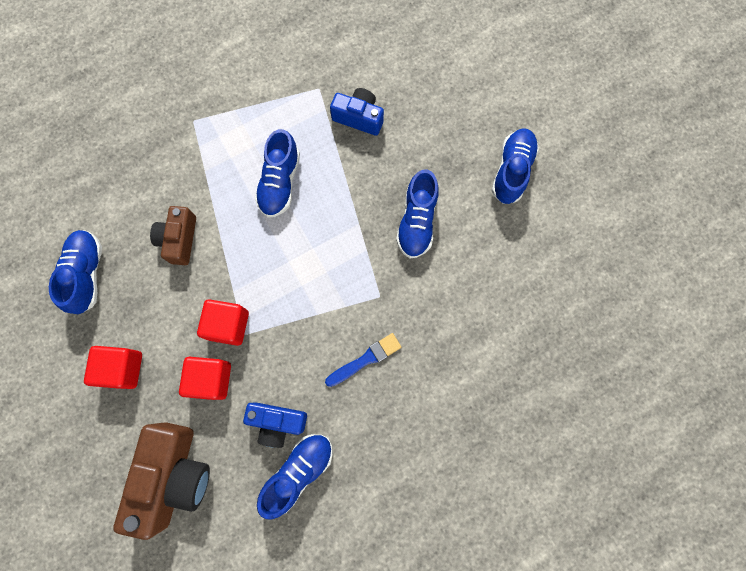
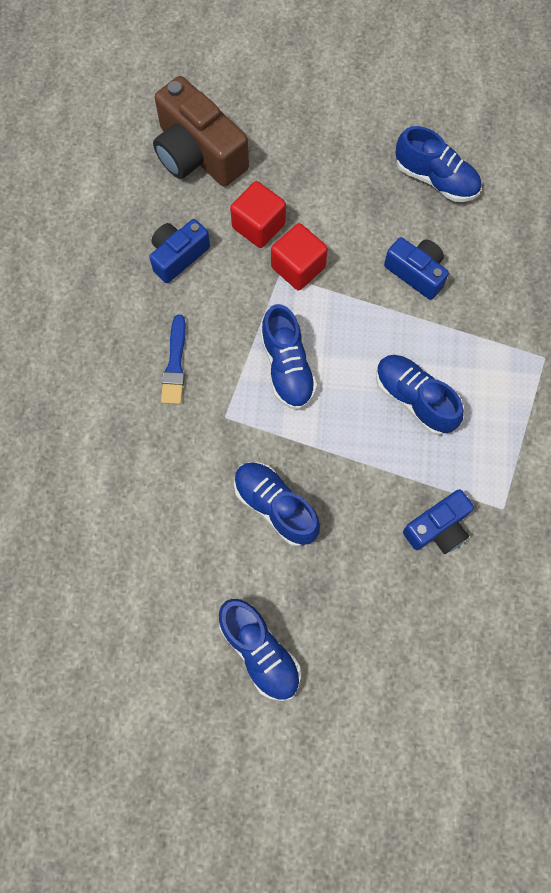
camera: 125 degrees right, 5 degrees down
(122, 368) = (322, 162): red cube -> none
(179, 239) = (416, 273): brown camera -> blue camera
(298, 471) = (123, 248): blue shoe -> blue shoe (287, 367)

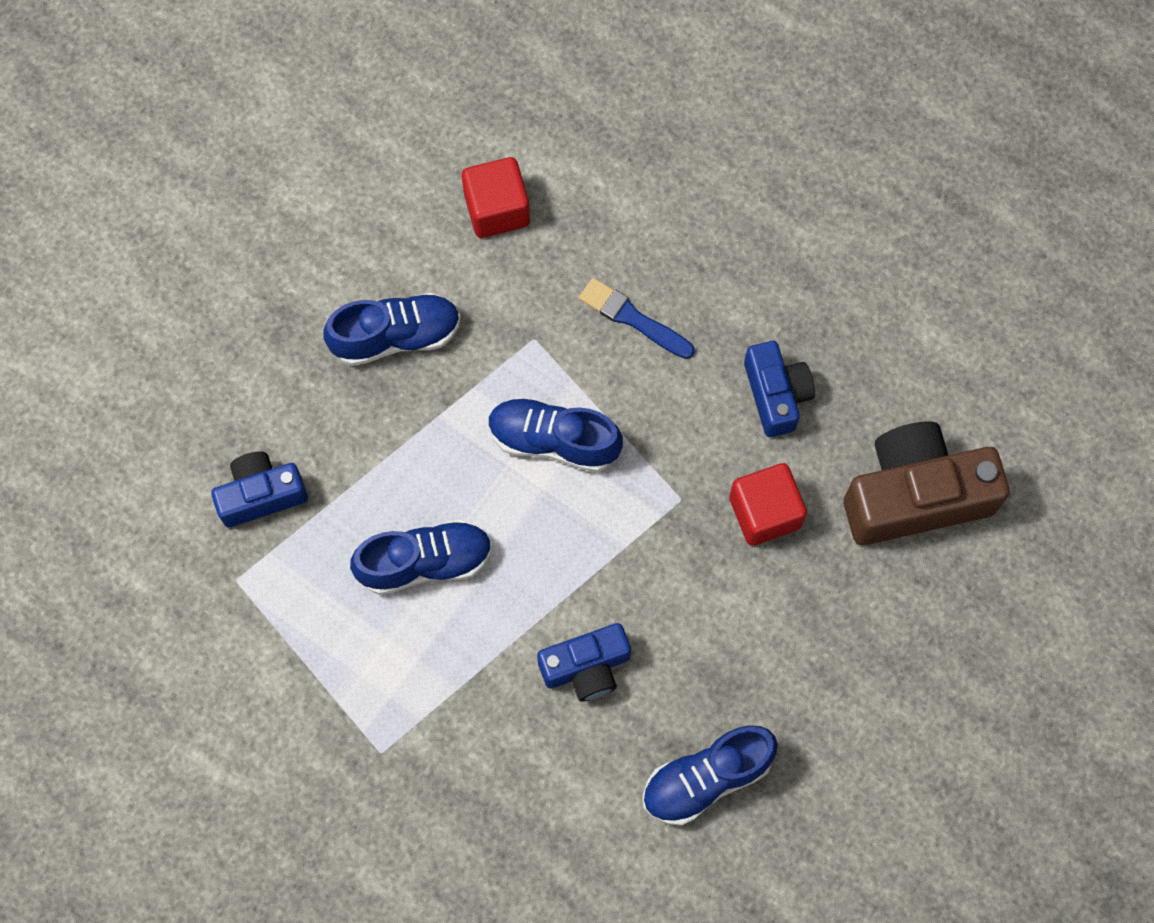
camera: 120 degrees right, 0 degrees up
(260, 651) = (254, 237): blue shoe -> none
(298, 267) = (678, 527): red cube -> red cube (497, 209)
(438, 528) = (261, 495): blue camera -> blue camera turned 75 degrees clockwise

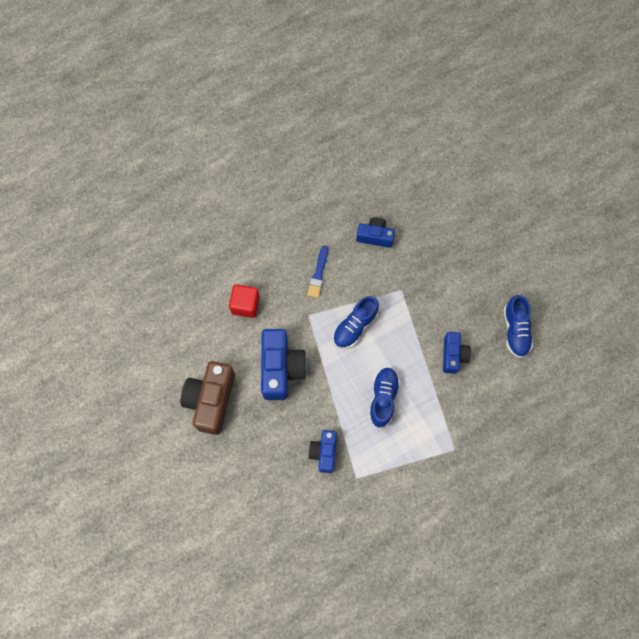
camera: 65 degrees left, 0 degrees up
(396, 336) = (281, 368): blue shoe -> blue camera
(633, 318) = (318, 274): blue brush -> blue brush turned 45 degrees counterclockwise
(764, 512) = (420, 262): red cube -> none
(915, 495) = (437, 206): brown camera -> brown camera (211, 400)

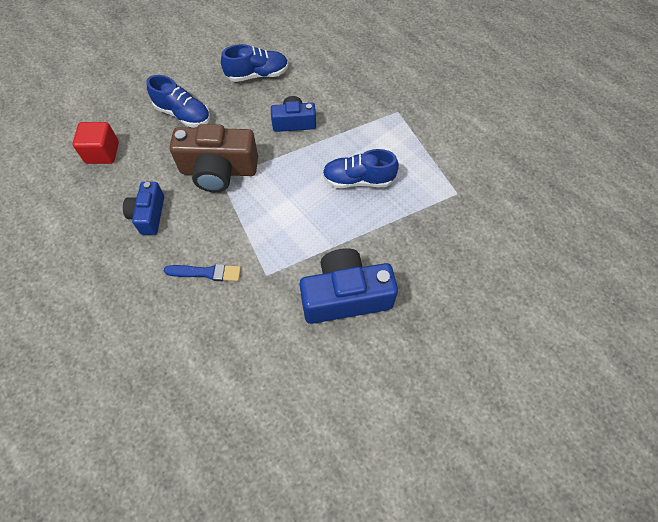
camera: 100 degrees left, 10 degrees down
(211, 400) = (410, 380): brown camera -> brown camera (218, 170)
(245, 305) = (261, 360): red cube -> red cube (102, 153)
(324, 452) = (438, 230): blue camera -> none
(355, 326) = (274, 220): blue shoe -> blue shoe (183, 114)

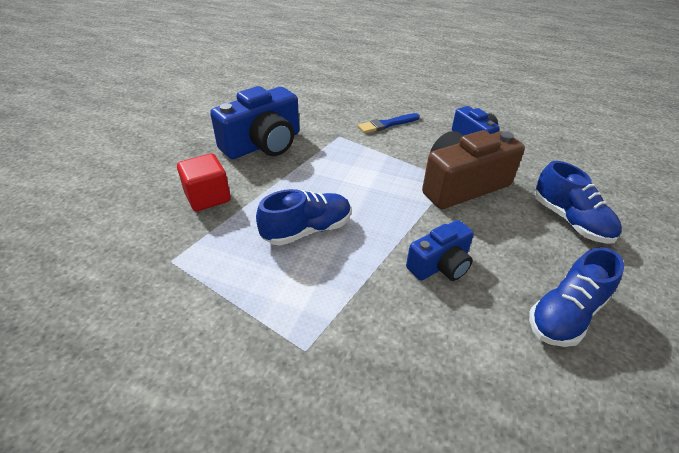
camera: 150 degrees right, 20 degrees down
(102, 153) = (579, 161): red cube -> red cube (208, 197)
(183, 114) = (570, 220): blue shoe -> blue shoe turned 120 degrees counterclockwise

